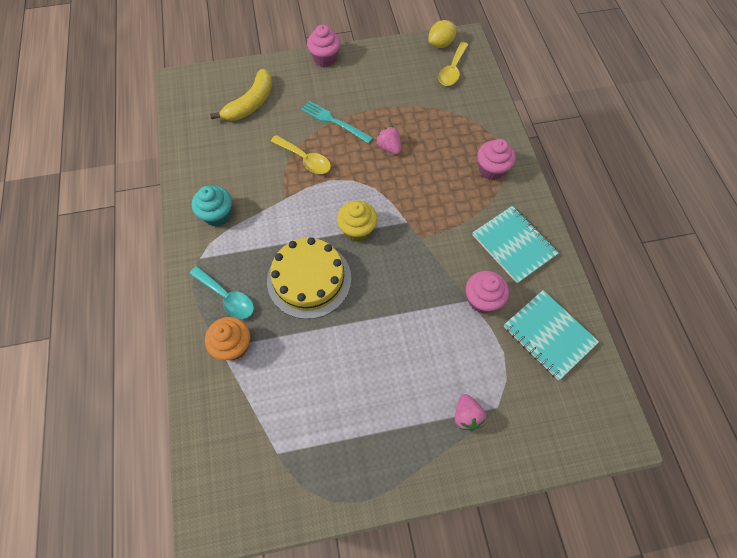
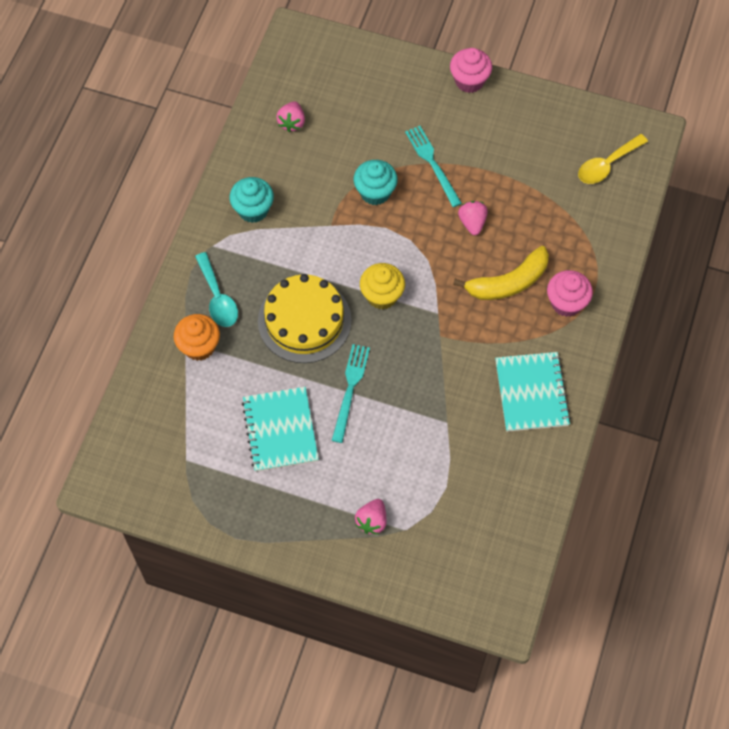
camera: 30 degrees right, 0 degrees up
(212, 140) = (292, 123): none -> pink strawberry
(251, 103) = (355, 98): yellow banana -> yellow banana (508, 282)
(305, 159) = (375, 192): yellow spoon -> turquoise cupcake
(379, 314) = (350, 389): none -> turquoise fork
(440, 44) = (616, 125): yellow lemon -> none
(482, 300) = (460, 428): pink cupcake -> none
(549, 335) = (502, 495): turquoise notebook -> turquoise notebook (280, 430)

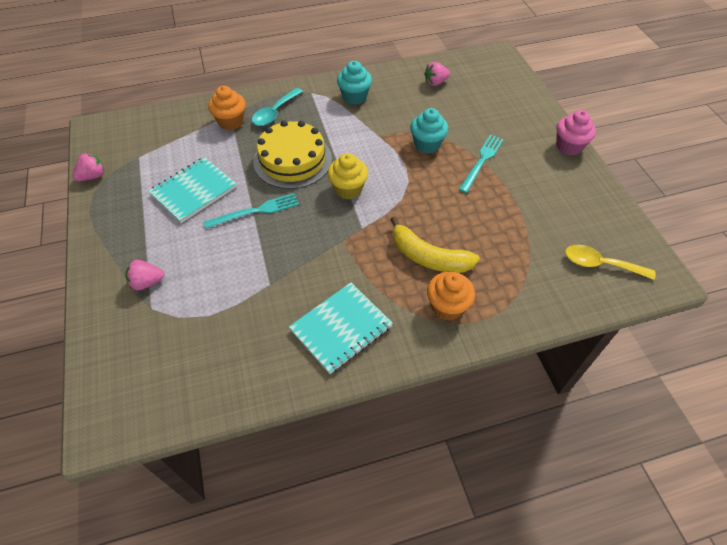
camera: 55 degrees right, 10 degrees down
(472, 223) = (458, 208): pink strawberry -> pink strawberry (93, 176)
(566, 303) = (447, 306): pink cupcake -> orange cupcake

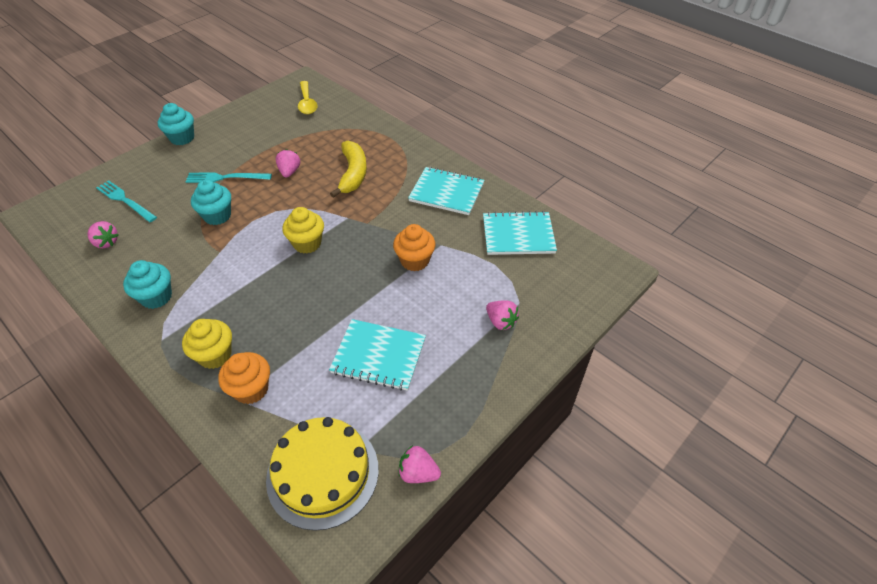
camera: 120 degrees left, 5 degrees down
(227, 360) = (518, 235): none -> turquoise notebook
(255, 211) = (373, 292): turquoise fork -> turquoise fork (125, 200)
(275, 113) = (215, 355): turquoise spoon -> yellow cupcake
(292, 160) = (289, 300): yellow cake -> yellow cake (323, 473)
(447, 306) = (390, 153): orange cupcake -> orange cupcake (415, 261)
(464, 208) = (289, 172): none -> pink strawberry
(569, 146) = (182, 138): pink cupcake -> turquoise cupcake

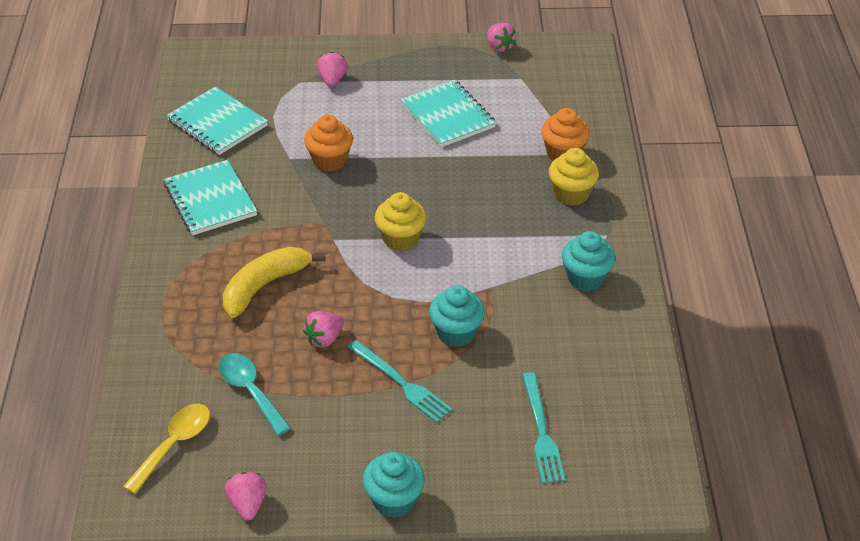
camera: 135 degrees left, 5 degrees down
(106, 242) = (598, 380): pink strawberry -> pink strawberry (248, 504)
(299, 134) = (250, 391): none -> turquoise spoon
(323, 473) = (558, 81): yellow cake -> none

